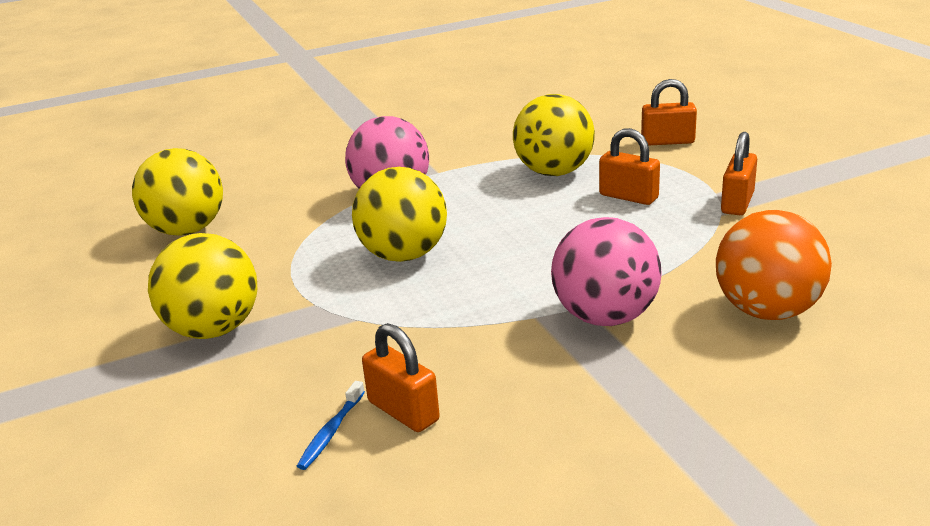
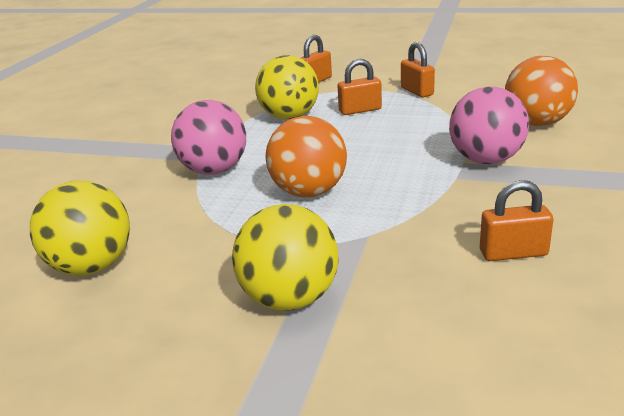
camera: 50 degrees left, 0 degrees up
(331, 431) = (508, 287): blue toothbrush -> none
(404, 255) = (309, 192): yellow ball -> orange ball

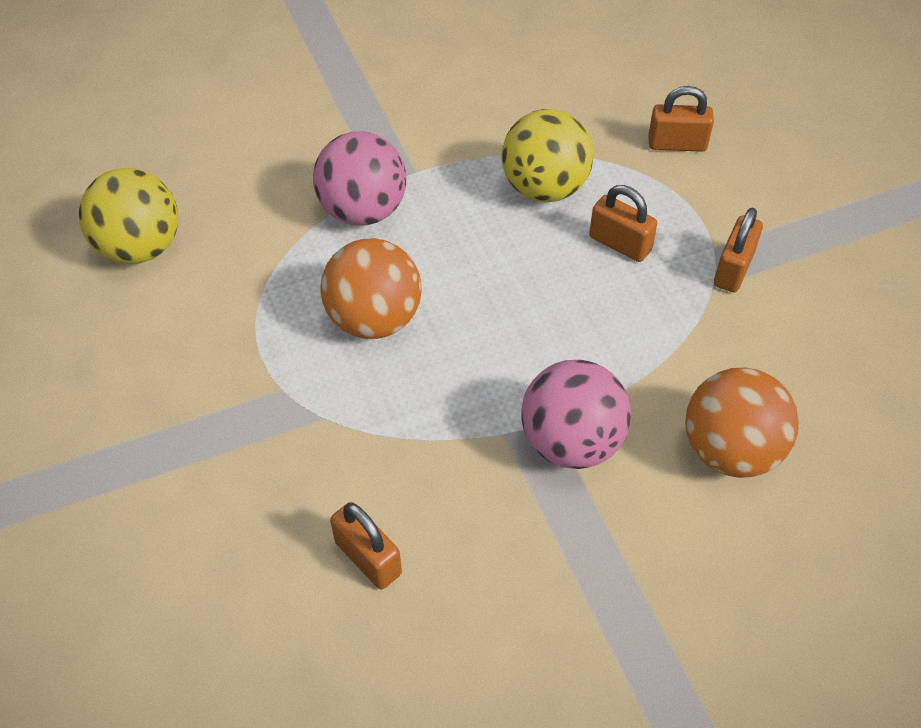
camera: 50 degrees right, 25 degrees up
(289, 299) = (180, 419): yellow ball -> none

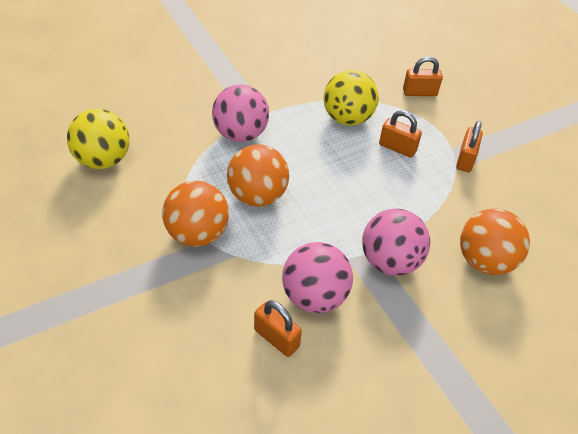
camera: 10 degrees left, 5 degrees down
(270, 379) = (197, 234): none -> orange ball
(439, 494) = (314, 296): none -> pink ball

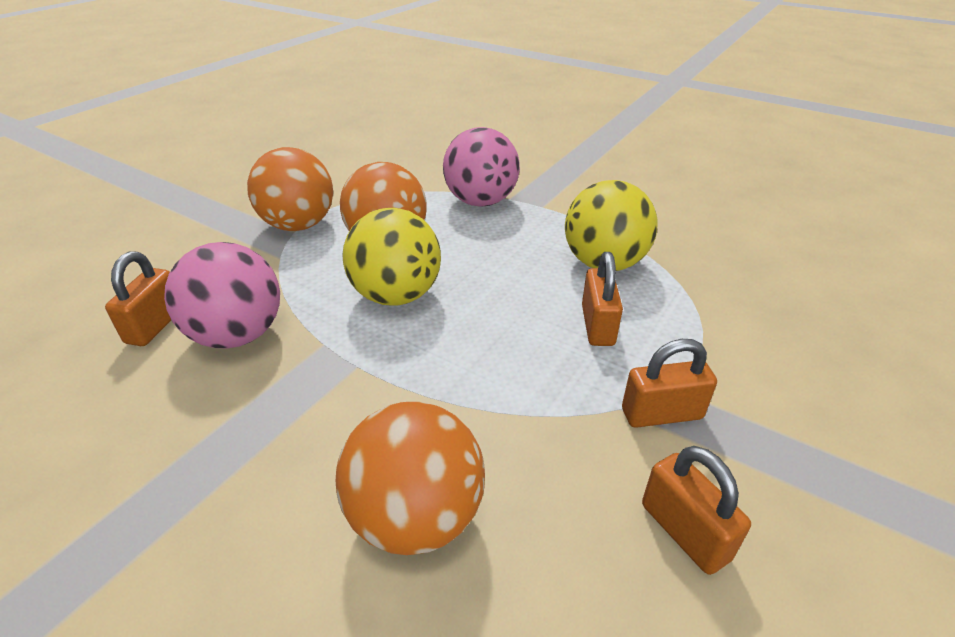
camera: 65 degrees right, 10 degrees down
(103, 160) = (366, 150): yellow ball -> yellow ball (396, 295)
(390, 261) = (342, 388): pink ball -> none
(419, 92) = (758, 312): orange padlock -> orange padlock (684, 531)

